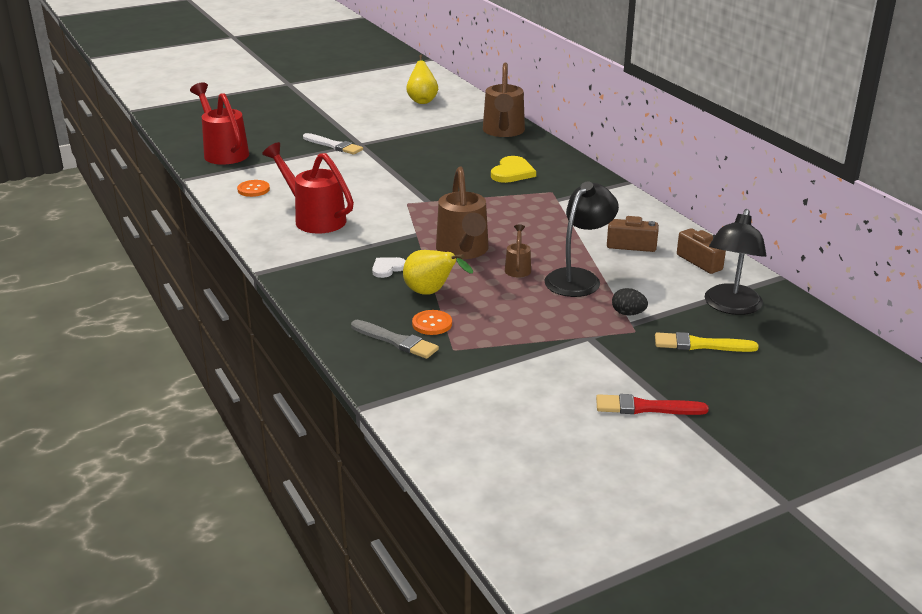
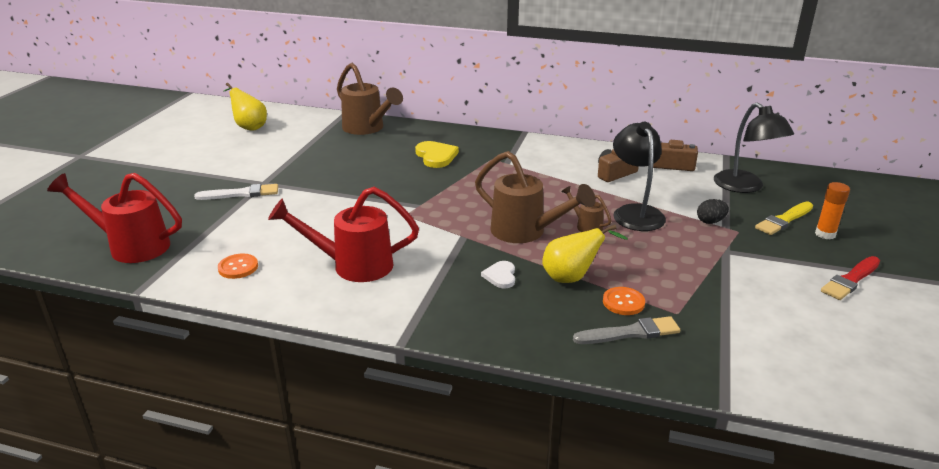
camera: 45 degrees left, 0 degrees up
(712, 372) = (825, 234): none -> orange glue stick

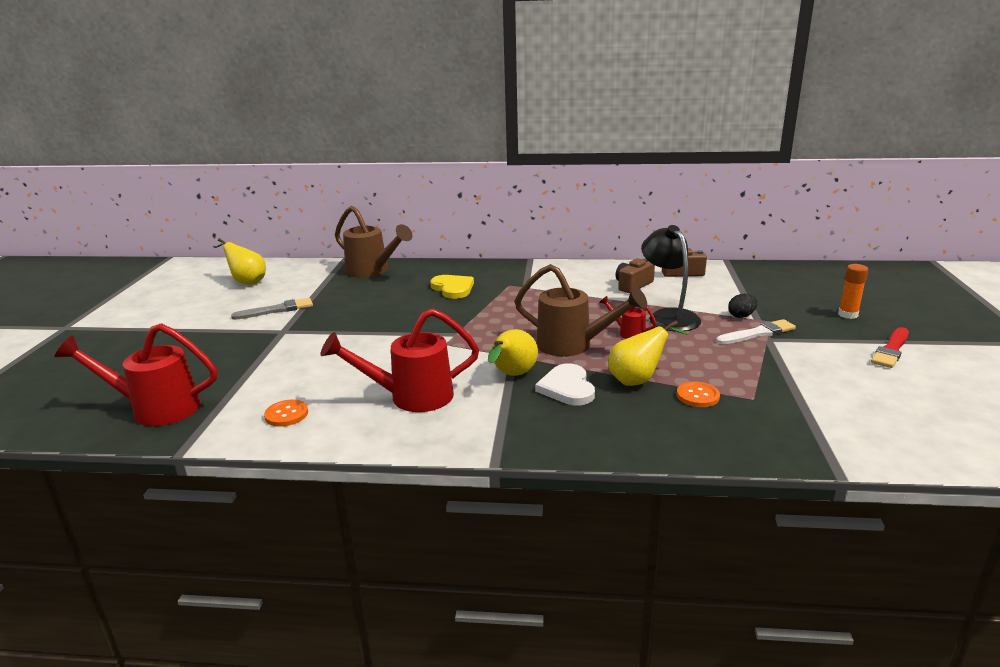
camera: 10 degrees left, 5 degrees down
(241, 194) = (262, 344): white brush -> white brush (758, 333)
(454, 256) = (512, 375): none -> yellow pear
(500, 276) = (567, 388): white heart -> white heart, size x1.60
(585, 225) = (628, 332): brown watering can -> red watering can
(630, 333) = (718, 422): grey brush -> grey brush (277, 310)
(745, 187) = (756, 284): black lamp -> none
(784, 220) = (805, 307): yellow brush -> none

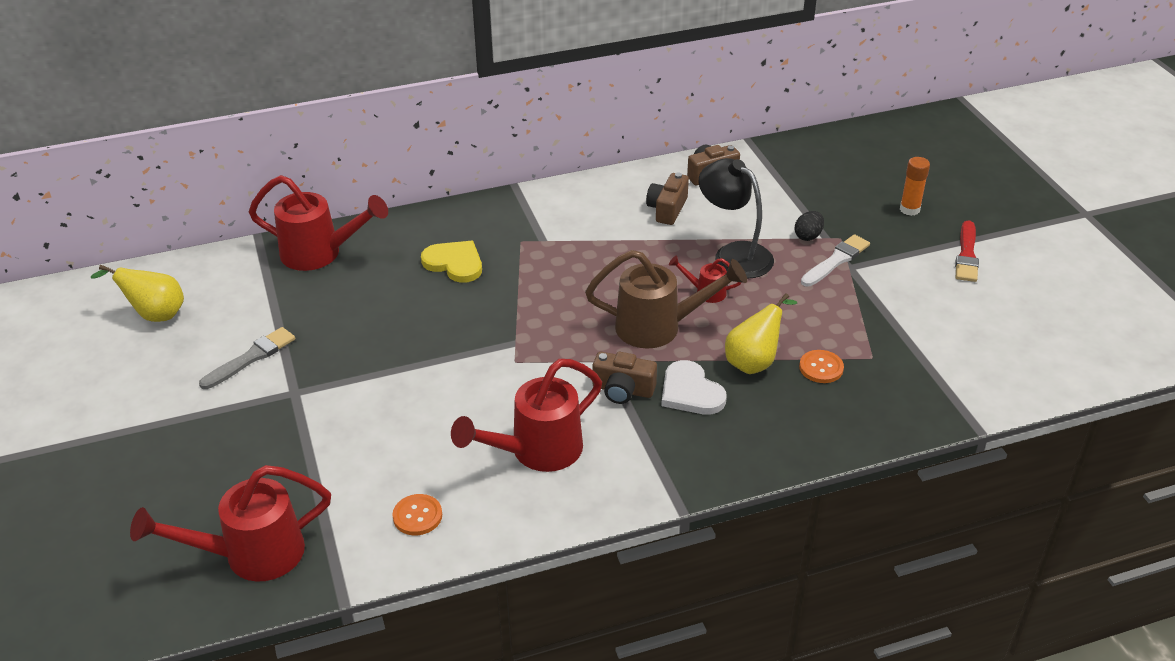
camera: 25 degrees left, 15 degrees up
(372, 271) = (321, 254): brown watering can -> red watering can
(512, 375) = (623, 390): yellow pear -> brown camera

